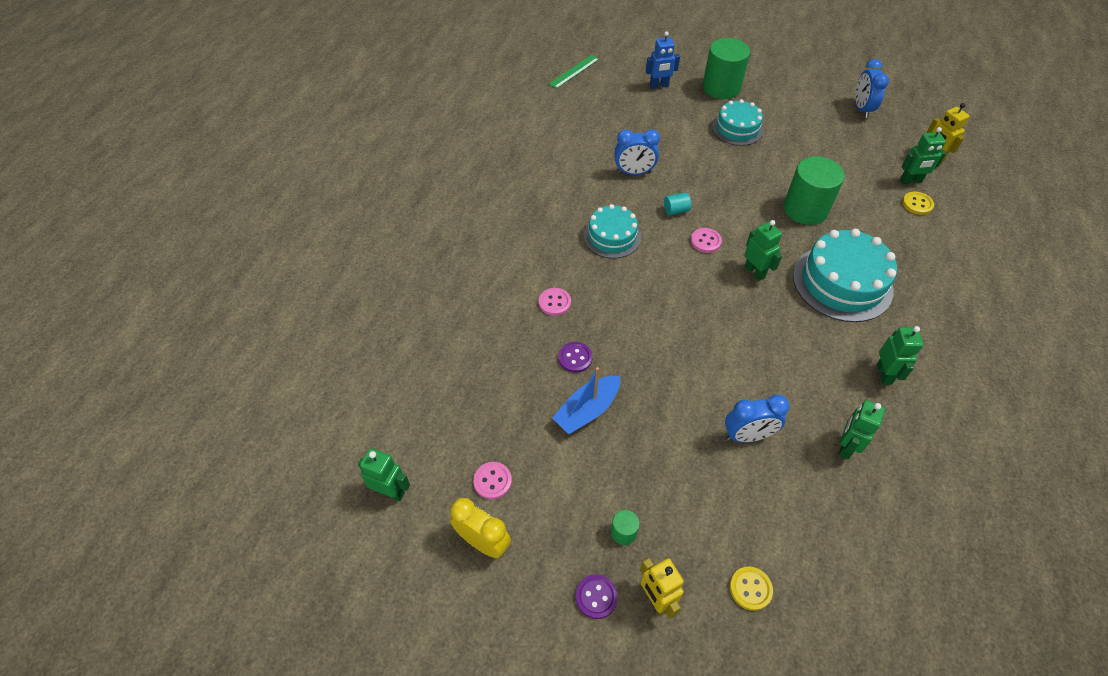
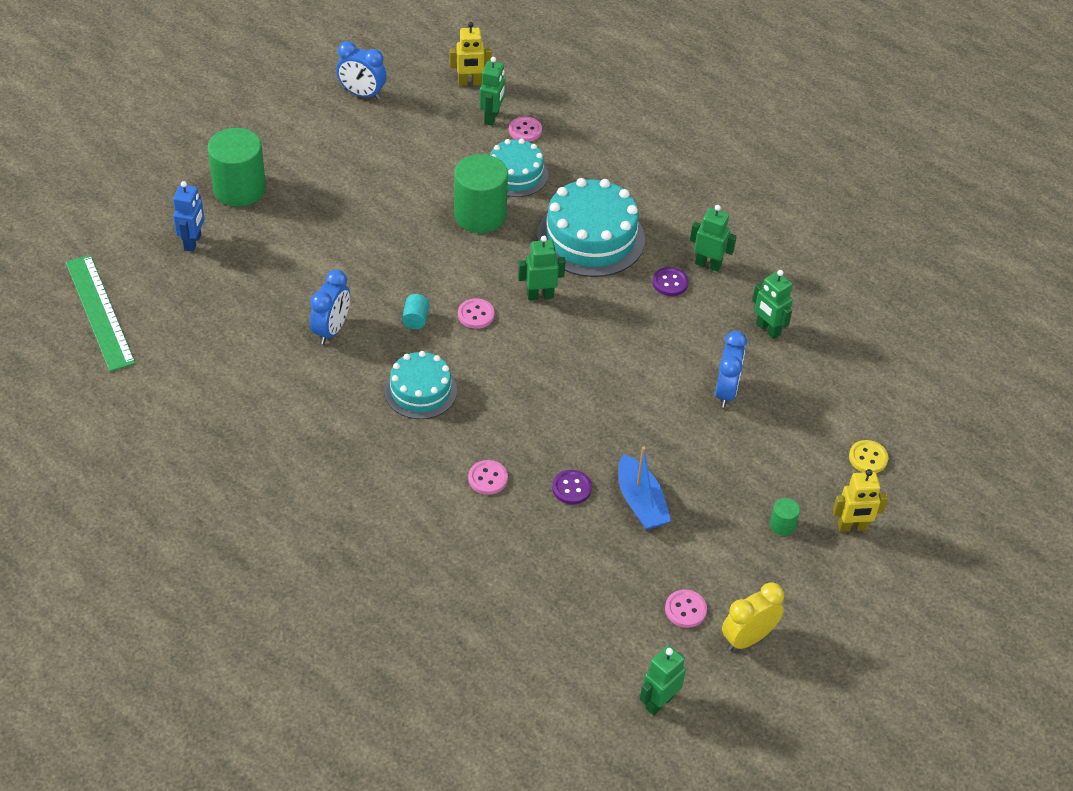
camera: 70 degrees left, 5 degrees down
(574, 71) = (100, 312): green ruler -> green ruler, size x1.64
(596, 597) = (834, 569): purple button -> purple button (670, 283)
(737, 128) = (321, 208): turquoise cake -> turquoise cake (515, 174)
(917, 204) = (525, 130): yellow button -> pink button

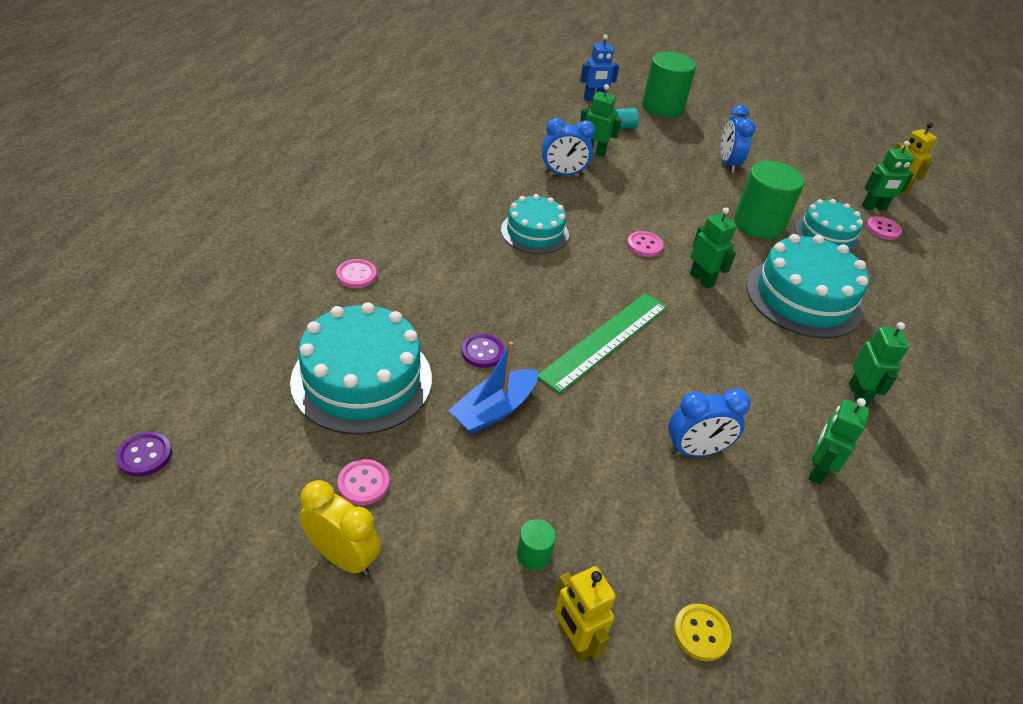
camera: 65 degrees right, 5 degrees down
(100, 312) = (500, 79): green ruler -> green ruler (605, 340)
(362, 94) = (816, 139): blue clock -> blue clock (728, 164)
(415, 319) = (610, 213): turquoise cylinder -> turquoise cylinder (623, 127)
(488, 478) = (461, 292): pink button -> pink button (356, 275)
(573, 583) = (362, 379): none -> turquoise cake
(659, 702) = (224, 488): green robot -> green robot (594, 152)
(670, 283) = (803, 368): purple button -> purple button (145, 455)

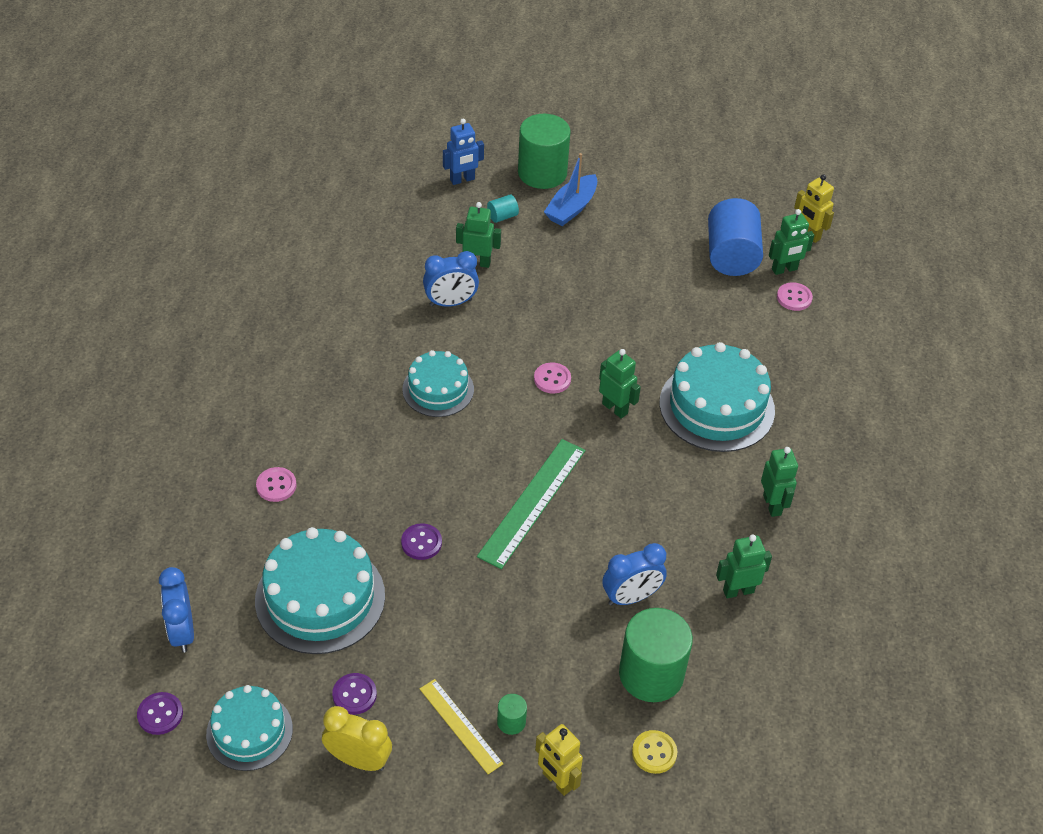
camera: 10 degrees left, 5 degrees up
(363, 483) = (354, 695): pink button -> purple button
(473, 545) = (461, 726): none -> yellow ruler
(494, 410) = (447, 600): blue boat -> blue boat (571, 208)
(728, 164) = (625, 244): blue clock -> blue clock (182, 631)
(758, 224) = (665, 322): green cylinder -> green cylinder (651, 674)
(817, 470) = (738, 591): green robot -> green robot turned 60 degrees clockwise
(824, 189) = (731, 256): none -> blue cylinder
(826, 234) = (736, 319): turquoise cake -> turquoise cake (249, 731)

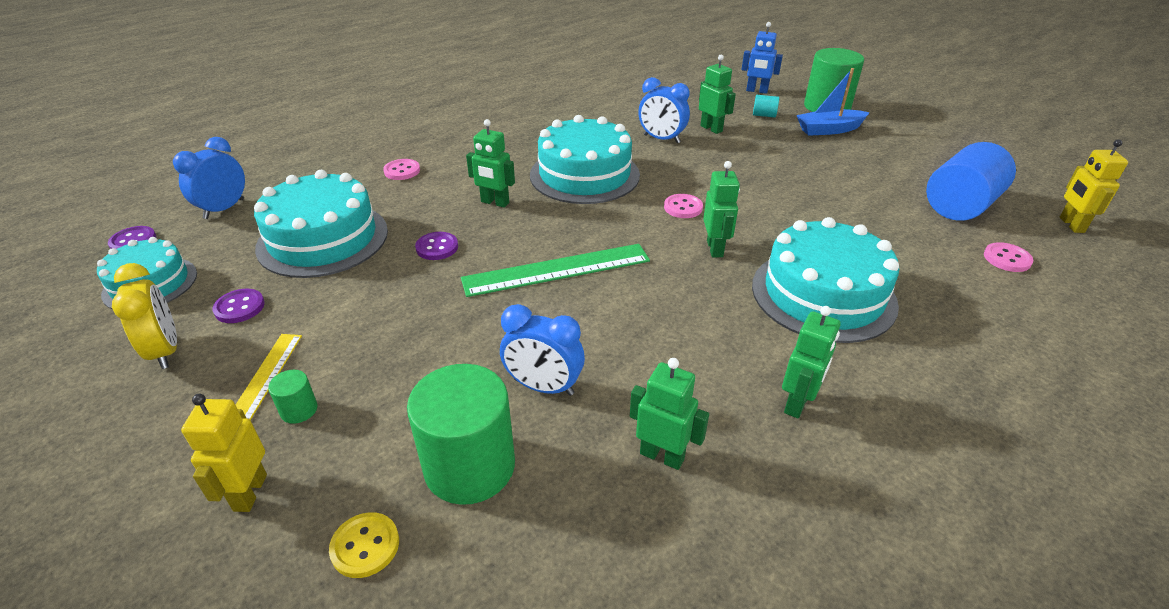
camera: 45 degrees right, 10 degrees down
(438, 389) = (584, 175): turquoise cake -> turquoise cake, size x1.61
(784, 269) = (1015, 236): green robot -> green robot (495, 202)

